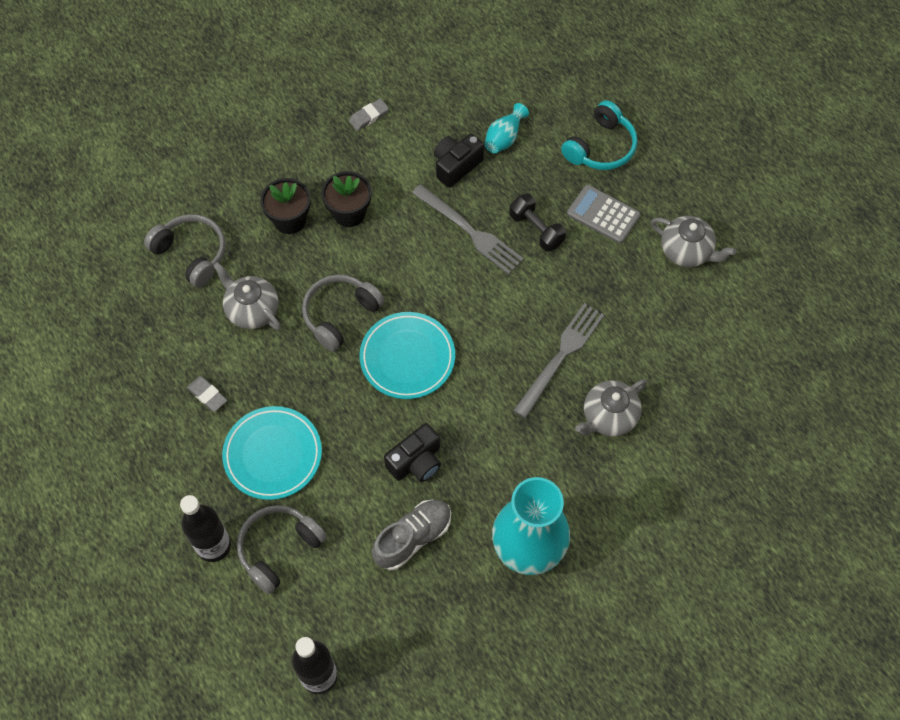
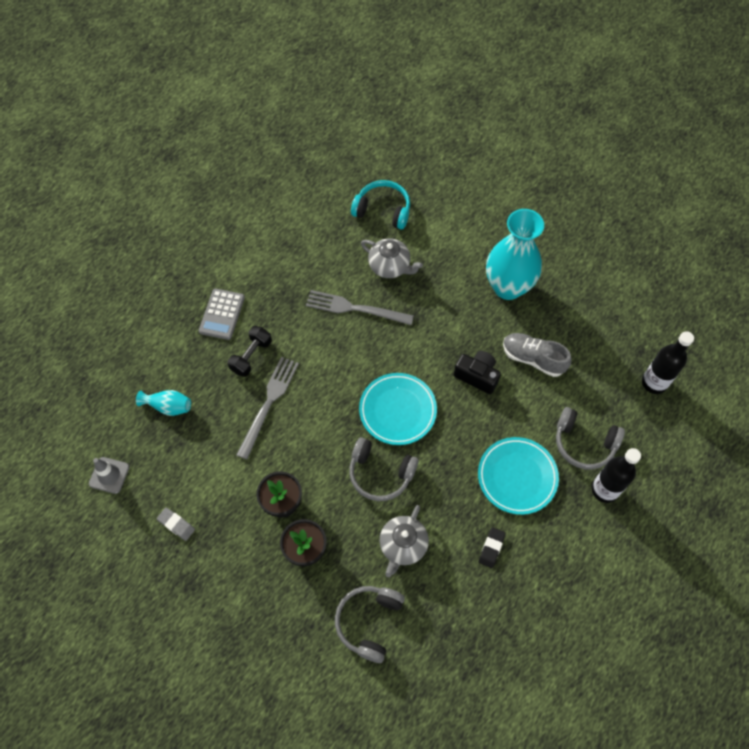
camera: 110 degrees left, 0 degrees up
(207, 395) = (491, 548): grey eraser -> black eraser
(447, 72) = (109, 475): none -> grey traffic cone
(456, 166) = (208, 434): black camera -> none
(601, 147) = (157, 333): turquoise headphones -> turquoise headphones (383, 210)
(686, 251) = (237, 252): grey teapot -> none

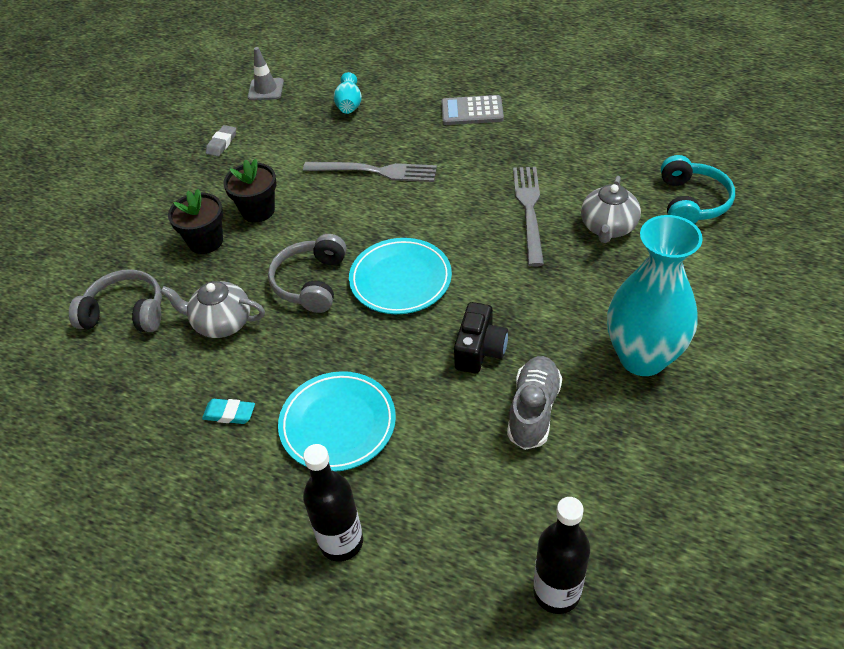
camera: 80 degrees right, 15 degrees down
(251, 356) = (429, 144): black dumbbell -> none
(491, 548) = (229, 414): black eraser -> turquoise eraser
(584, 443) = (412, 501): grey headphones -> none

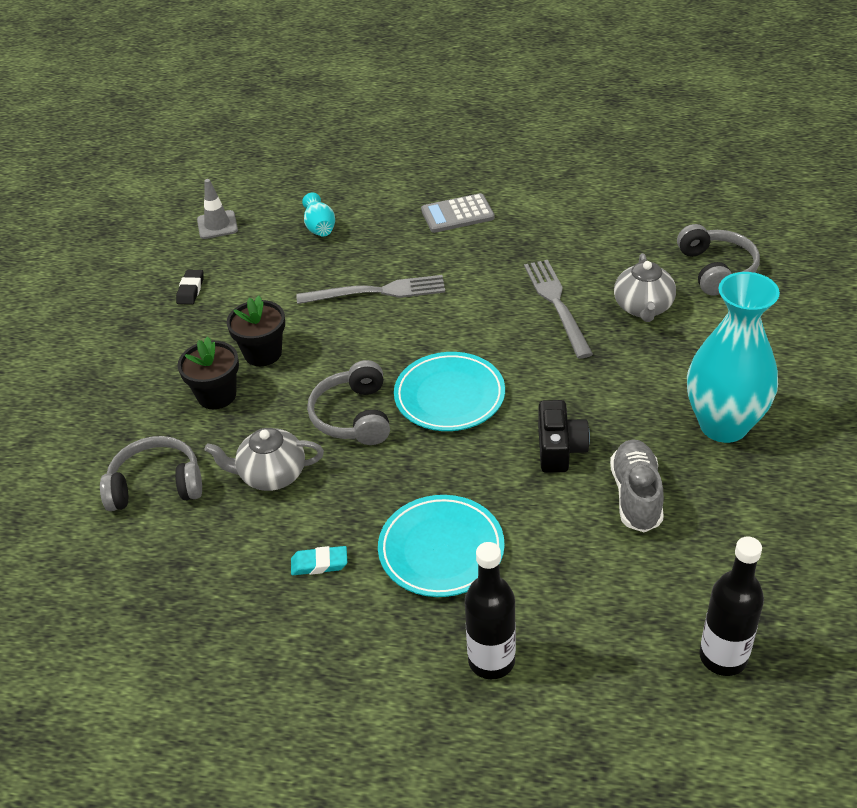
camera: 15 degrees left, 5 degrees down
(222, 143) = (190, 290): grey eraser -> black eraser
(692, 202) = (716, 269): turquoise headphones -> grey headphones

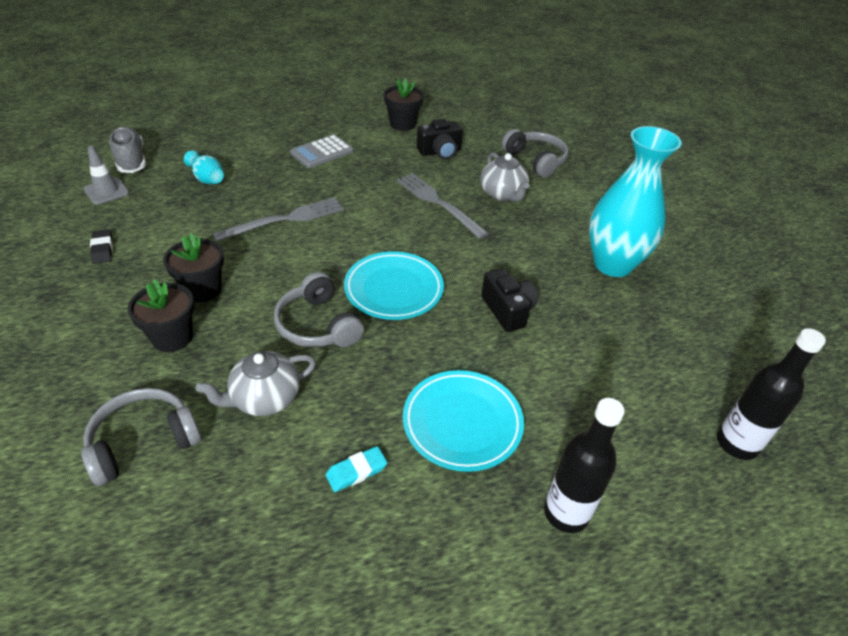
camera: 30 degrees left, 0 degrees up
(574, 190) = (402, 124): none -> black flower pot
(599, 237) = (440, 152): none -> black camera
(636, 496) = (588, 332): grey shoe -> grey shoe (131, 160)

